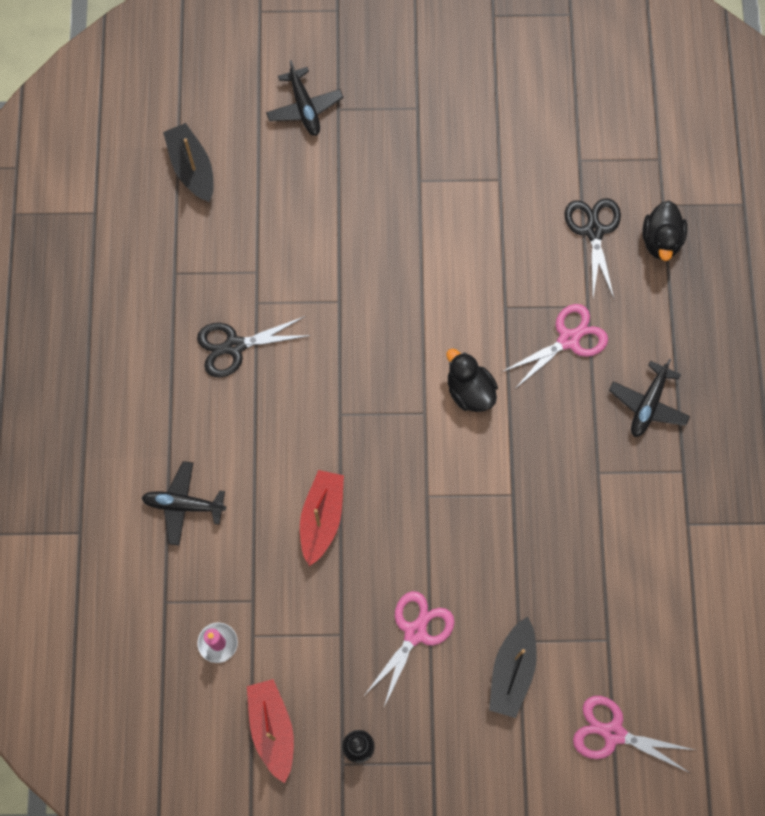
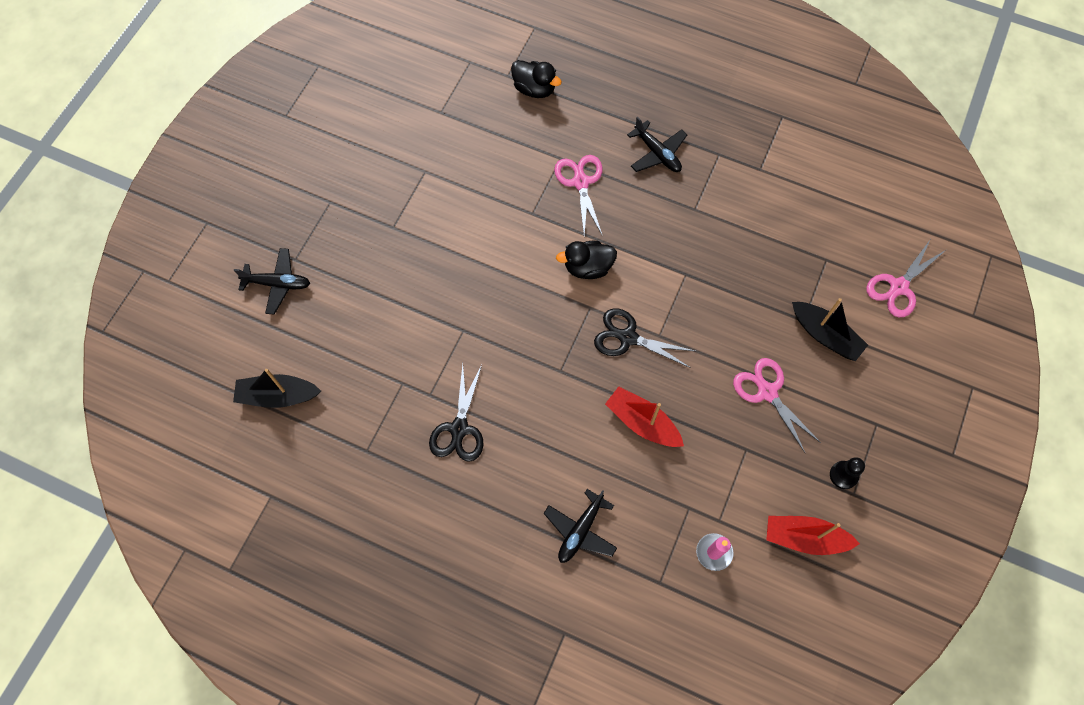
camera: 65 degrees left, 5 degrees down
(594, 231) = (503, 128): black scissors -> black scissors (627, 337)

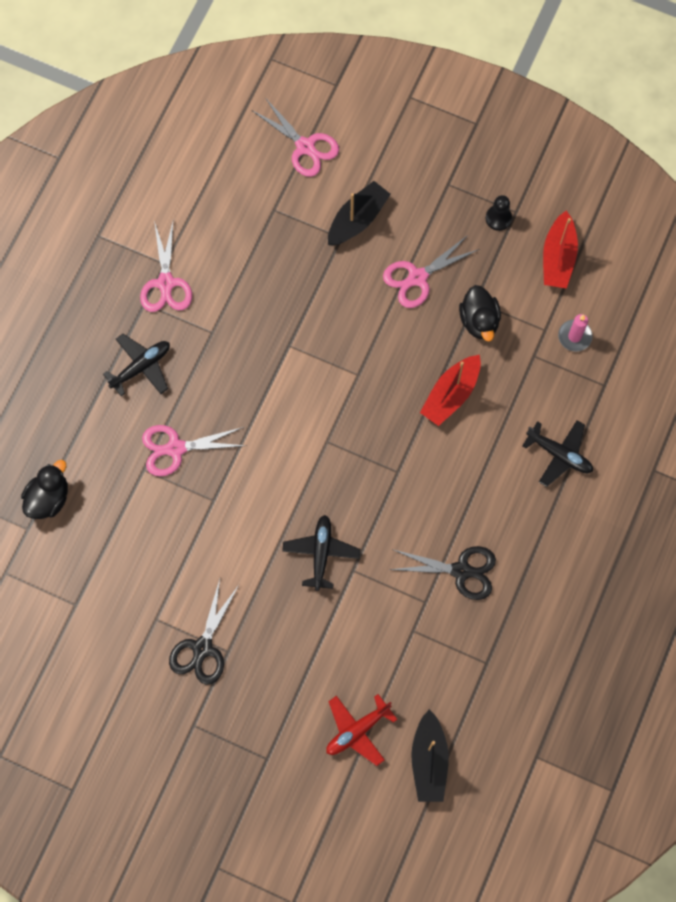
camera: 90 degrees left, 5 degrees up
(277, 284) = (297, 775): black plane -> black plane (321, 553)
(312, 333) = (357, 730): none -> red plane
(588, 267) = (280, 443): black duck -> black duck (479, 321)
(627, 337) = (360, 405): black scissors -> black scissors (202, 648)
(740, 170) = (166, 283): none -> pink scissors

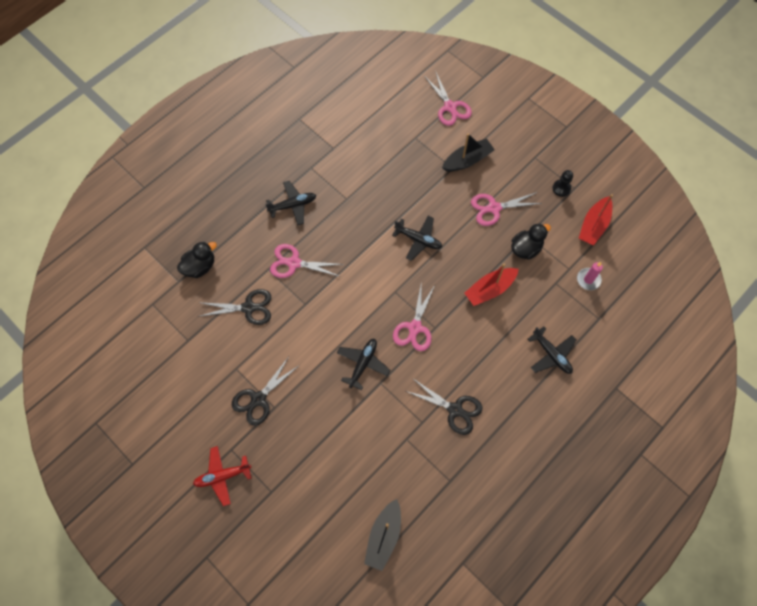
camera: 20 degrees right, 5 degrees down
(139, 531) = (249, 308): none -> black scissors
(166, 283) = (329, 160): pink scissors -> pink scissors (415, 328)
(332, 357) = (418, 240): none -> black plane
(357, 730) = (341, 495): red plane -> red plane (222, 476)
(479, 321) = (526, 248): black duck -> black duck turned 135 degrees counterclockwise

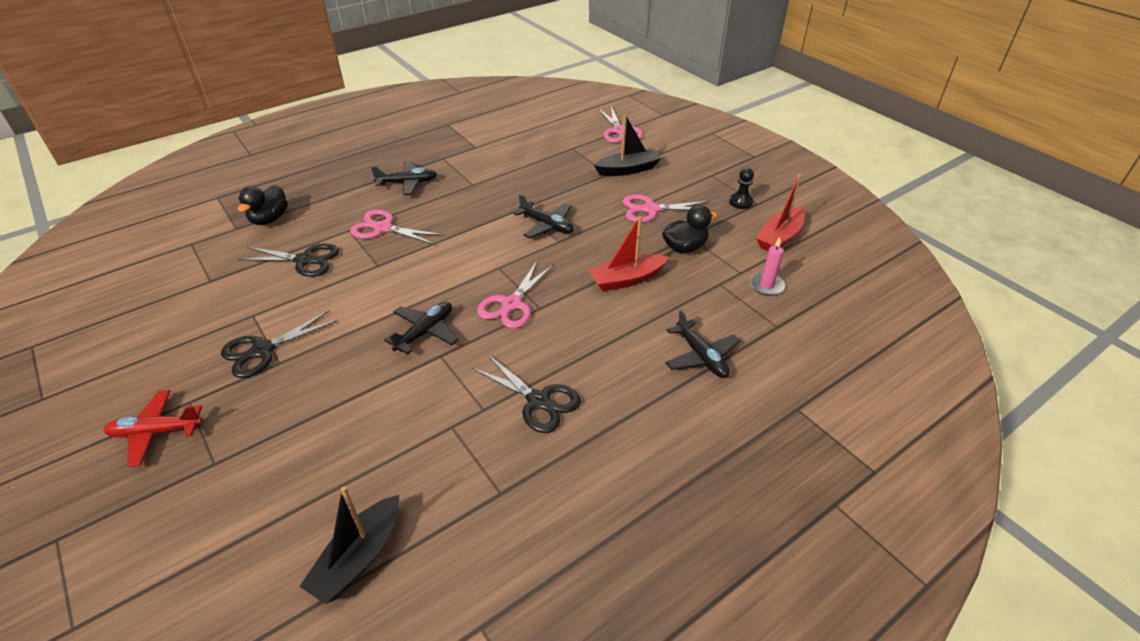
camera: 10 degrees right, 25 degrees down
(200, 267) = (269, 219): black duck -> black duck turned 135 degrees clockwise

